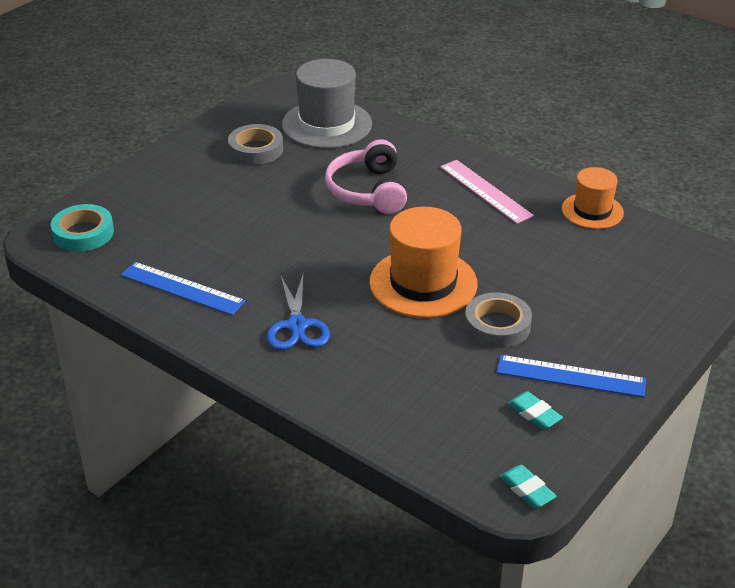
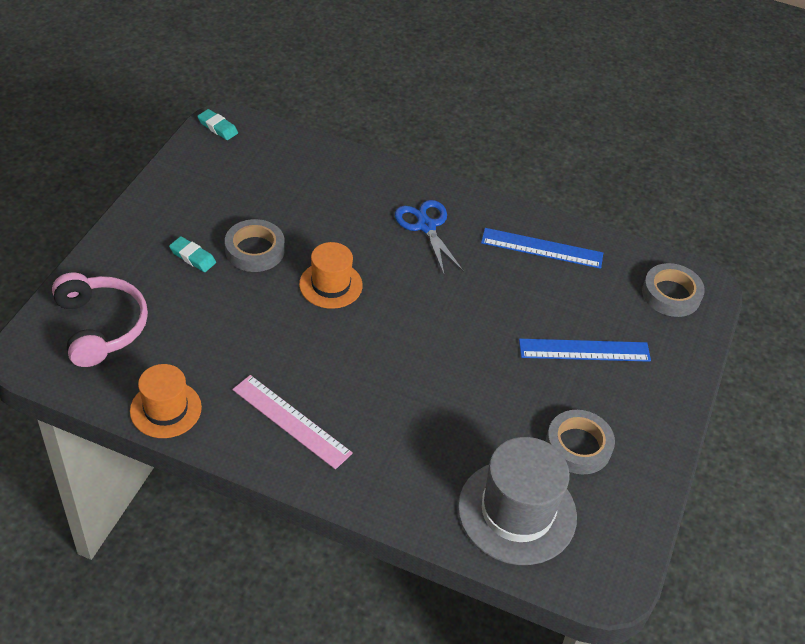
camera: 160 degrees right, 10 degrees up
(83, 233) = (671, 294): turquoise tape -> grey tape
(368, 191) = (422, 399): pink headphones -> pink headphones (100, 327)
(423, 283) = (331, 285): orange hat -> orange hat, size x0.61
(534, 414) = (216, 178): turquoise eraser -> turquoise eraser (192, 257)
(570, 376) = (188, 212): blue ruler -> blue ruler (584, 350)

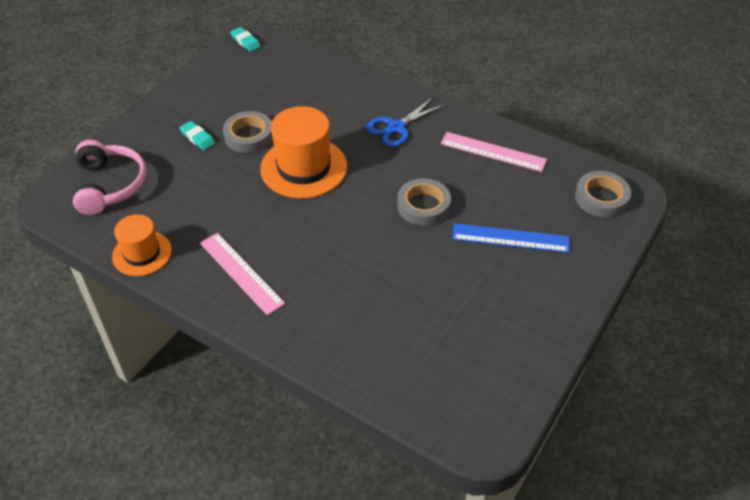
camera: 15 degrees right, 0 degrees up
(331, 285) = (303, 167): orange hat -> orange hat, size x1.63
(426, 226) = (396, 127): blue scissors -> blue scissors turned 120 degrees counterclockwise
(517, 512) = (416, 367): grey hat -> none
(542, 248) = (493, 151): blue ruler -> pink ruler
(578, 446) = (485, 318): grey tape -> grey tape (423, 206)

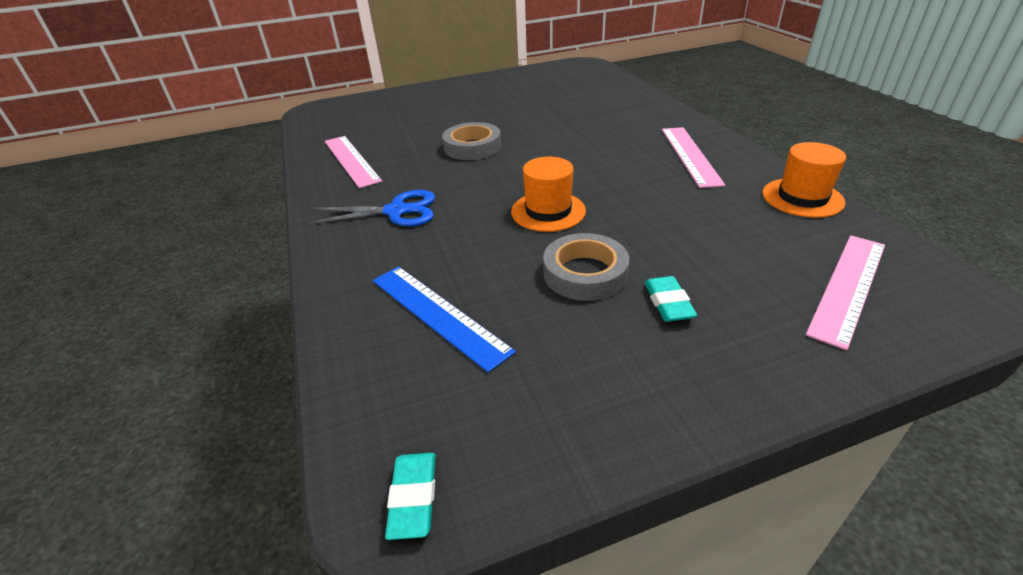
camera: 140 degrees left, 10 degrees down
(109, 185) = (848, 286): pink headphones -> pink ruler
(303, 167) = (548, 211): orange hat -> orange hat, size x0.61
(510, 238) = (440, 114): blue ruler -> blue ruler (438, 314)
(601, 198) = (340, 113): grey tape -> none

